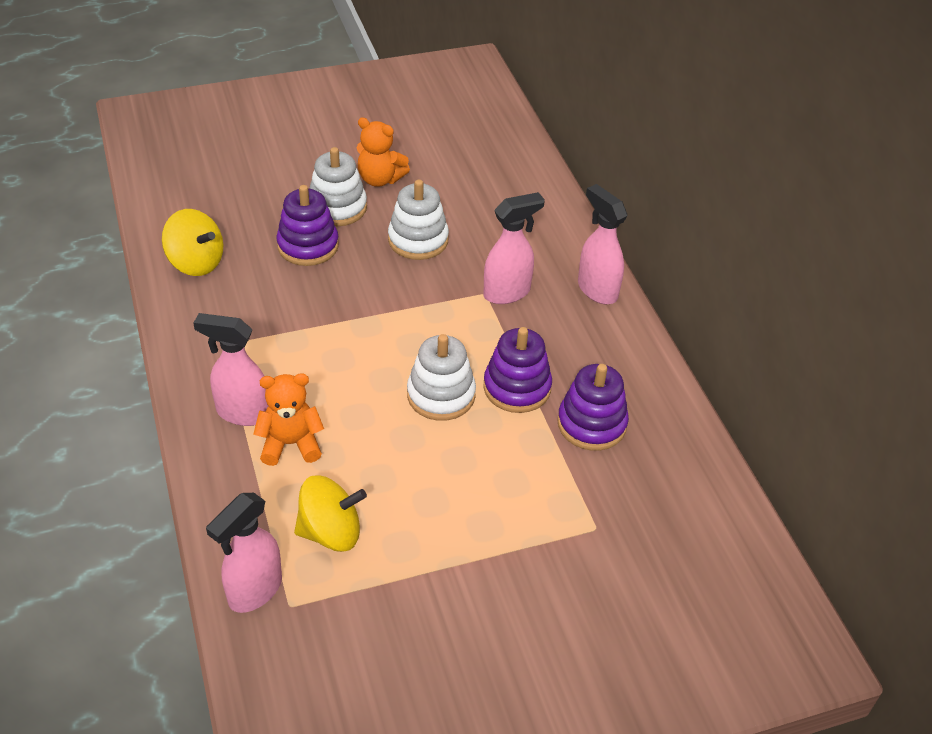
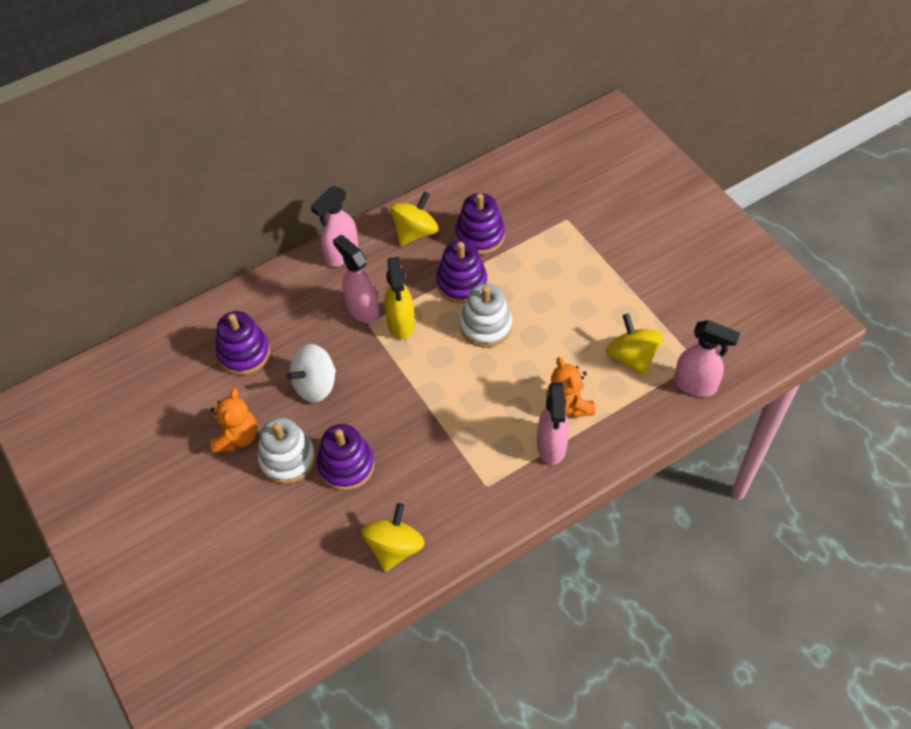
camera: 100 degrees left, 10 degrees up
(418, 240) = (315, 385): white stacking toy -> white spinning top
(473, 320) = (401, 324): none -> yellow spray bottle
(481, 196) = (244, 353): none -> purple stacking toy
(614, 361) = (415, 232): none -> yellow spinning top

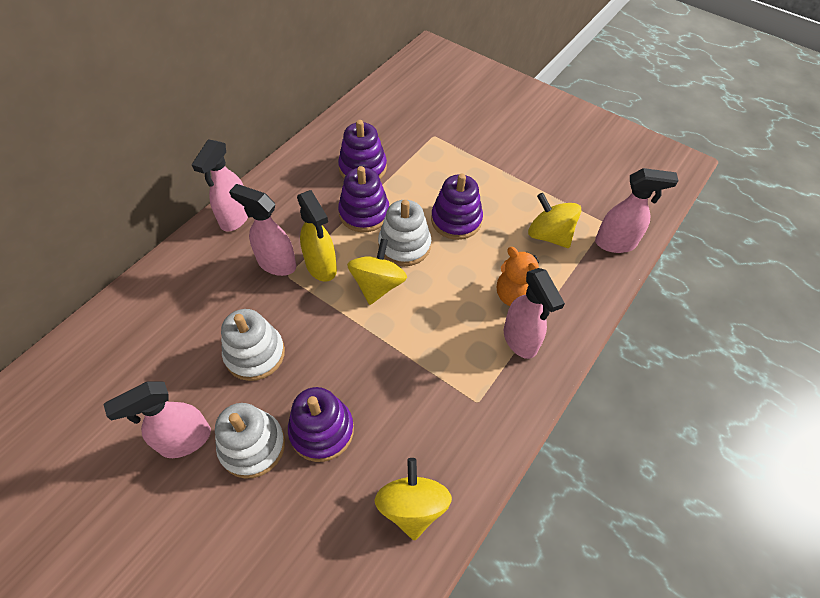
camera: 25 degrees left, 0 degrees up
(237, 437) = (185, 440): orange teddy bear -> pink spray bottle
(244, 353) = (163, 344): purple stacking toy -> purple stacking toy (456, 220)
(315, 385) = (255, 354): white spinning top -> white stacking toy
(415, 232) = (300, 180): yellow spinning top -> yellow spinning top (377, 285)

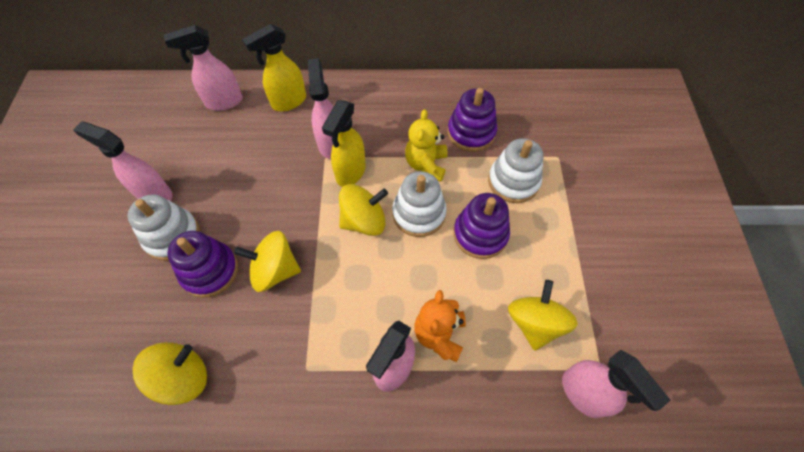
camera: 55 degrees right, 5 degrees up
(195, 268) = (288, 102): none -> yellow spray bottle
(235, 218) = (349, 92): pink spray bottle -> pink spray bottle (223, 102)
(255, 354) = (245, 185): white stacking toy -> white stacking toy (513, 181)
(364, 213) = (426, 164): purple stacking toy -> yellow teddy bear
(367, 376) = (275, 270): none -> yellow spinning top

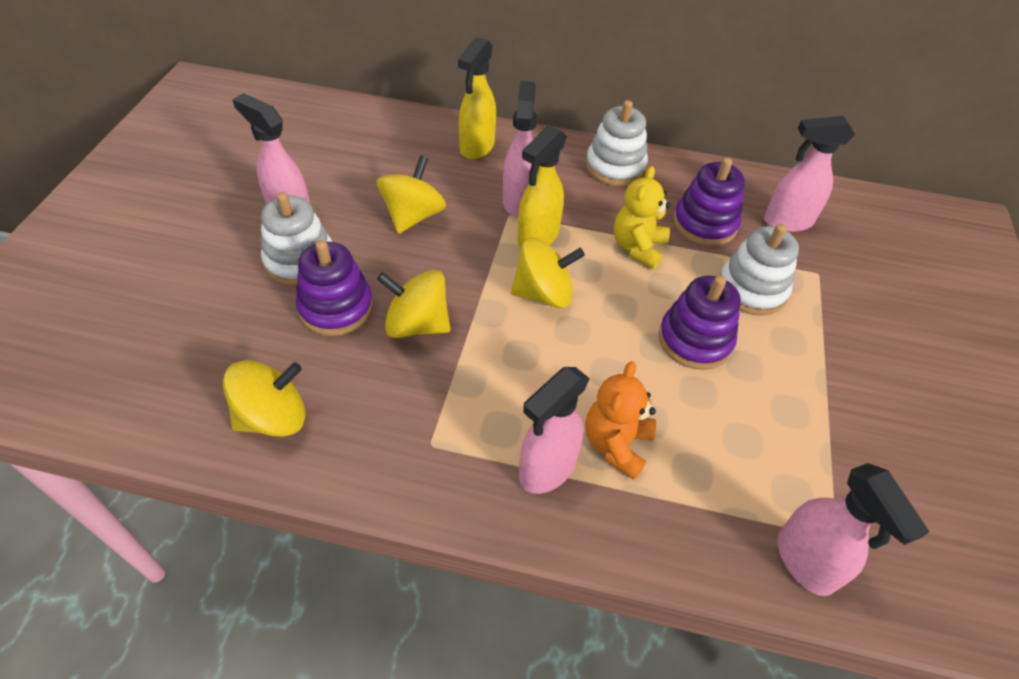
camera: 10 degrees right, 10 degrees down
(223, 102) = (397, 133): pink spray bottle -> pink spray bottle (787, 222)
(288, 102) = (477, 147): yellow spray bottle -> yellow spray bottle turned 45 degrees counterclockwise
(419, 213) = (617, 300): white stacking toy -> white stacking toy (615, 167)
(535, 323) = (751, 460): yellow spinning top -> yellow spinning top (413, 216)

